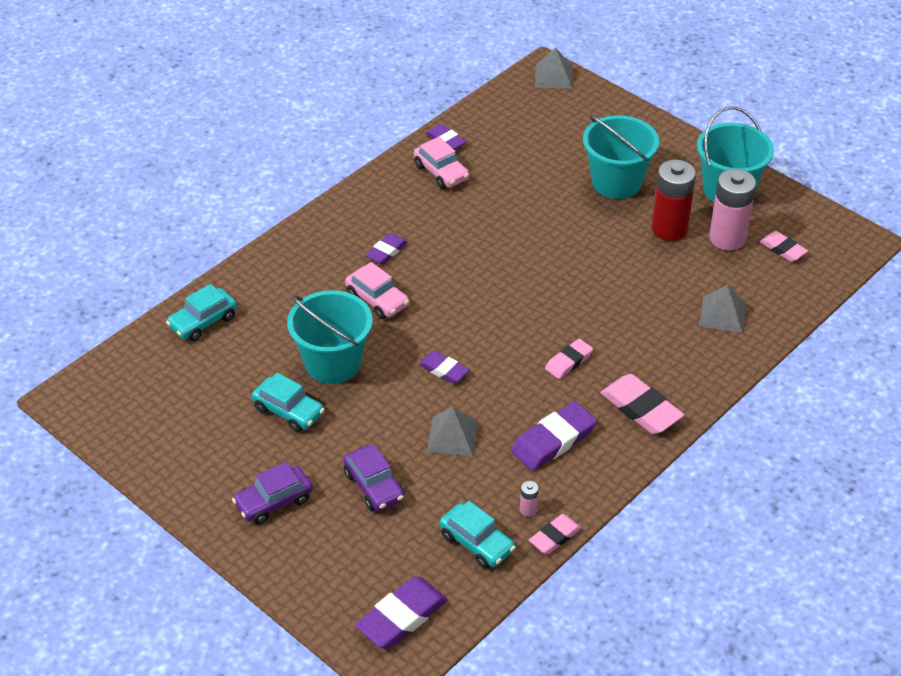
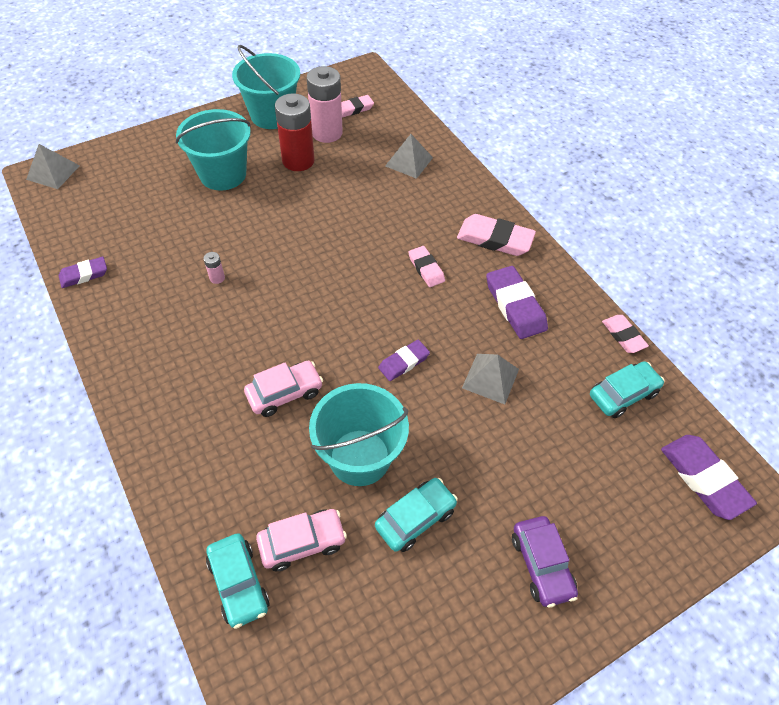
camera: 75 degrees left, 10 degrees up
(374, 486) = (539, 461): purple car -> none
(386, 251) = (218, 367): purple eraser -> none
(441, 172) = (129, 291): pink car -> pink car (302, 542)
(528, 510) = (590, 345): pink battery -> pink battery (217, 278)
(641, 408) = (495, 239): pink eraser -> pink eraser turned 45 degrees clockwise

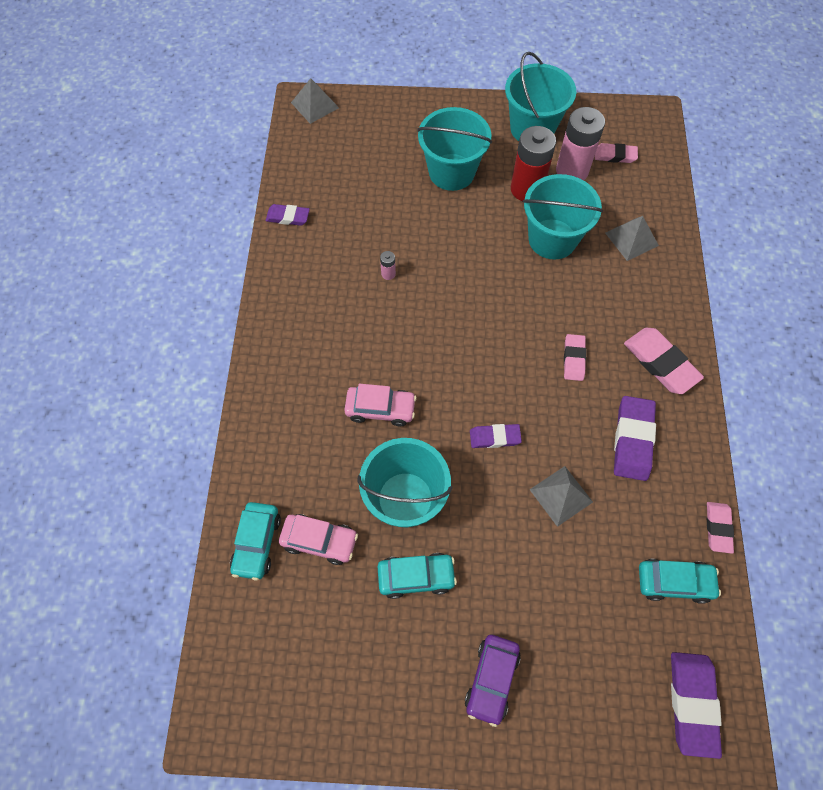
camera: 35 degrees right, 10 degrees up
(345, 188) = (552, 239): none -> turquoise bucket

